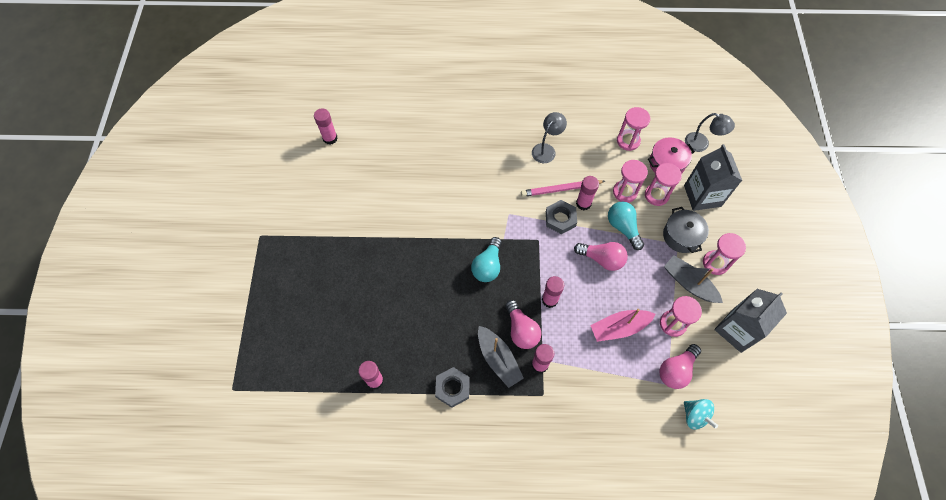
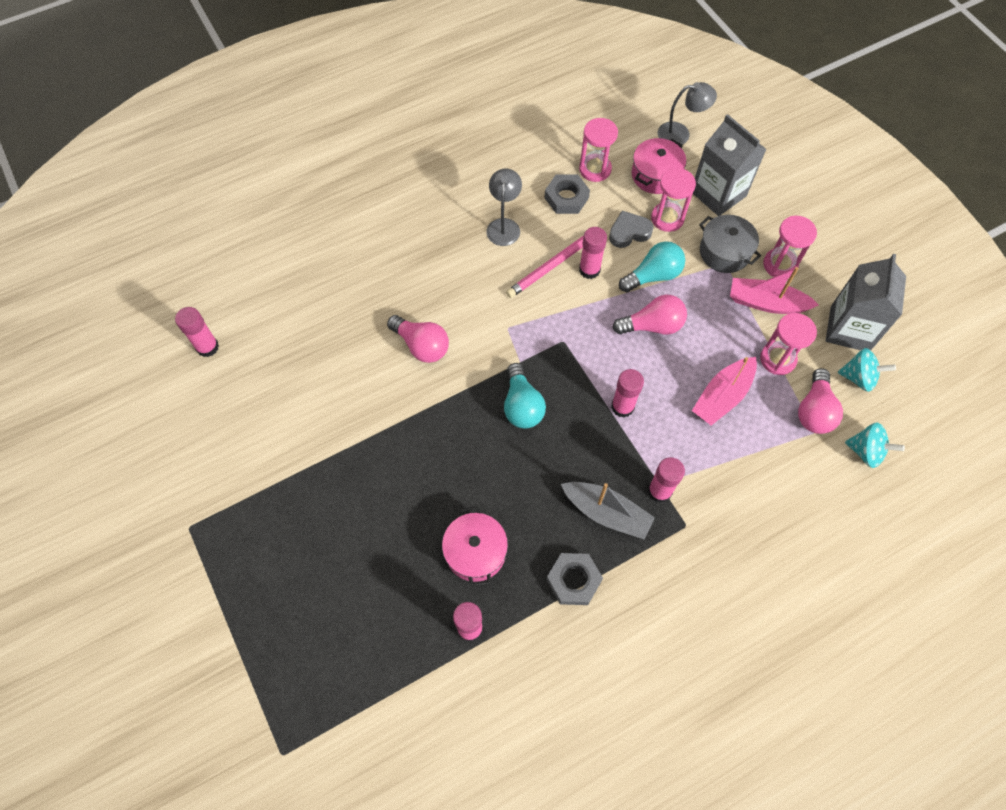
camera: 30 degrees left, 0 degrees up
(406, 338) = (475, 552): none -> pink pot
(521, 330) = (612, 462): pink light bulb -> pink light bulb (421, 346)
(560, 219) = (574, 302): grey nut -> grey nut (566, 197)
(623, 227) = (653, 276): turquoise light bulb -> turquoise light bulb turned 120 degrees clockwise
(624, 192) = (629, 232): pink hourglass -> grey heart
(689, 283) = (766, 303): grey boat -> pink boat
(722, 365) = (858, 377): none -> turquoise spinning top

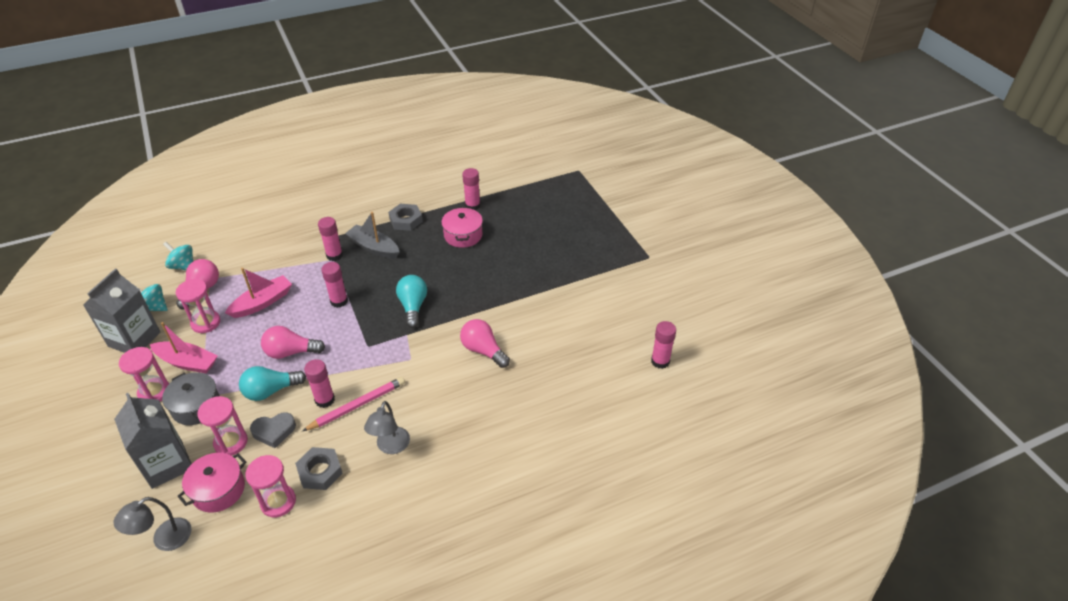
camera: 175 degrees left, 20 degrees down
(680, 134) = (164, 539): grey lamp -> grey lamp turned 45 degrees counterclockwise

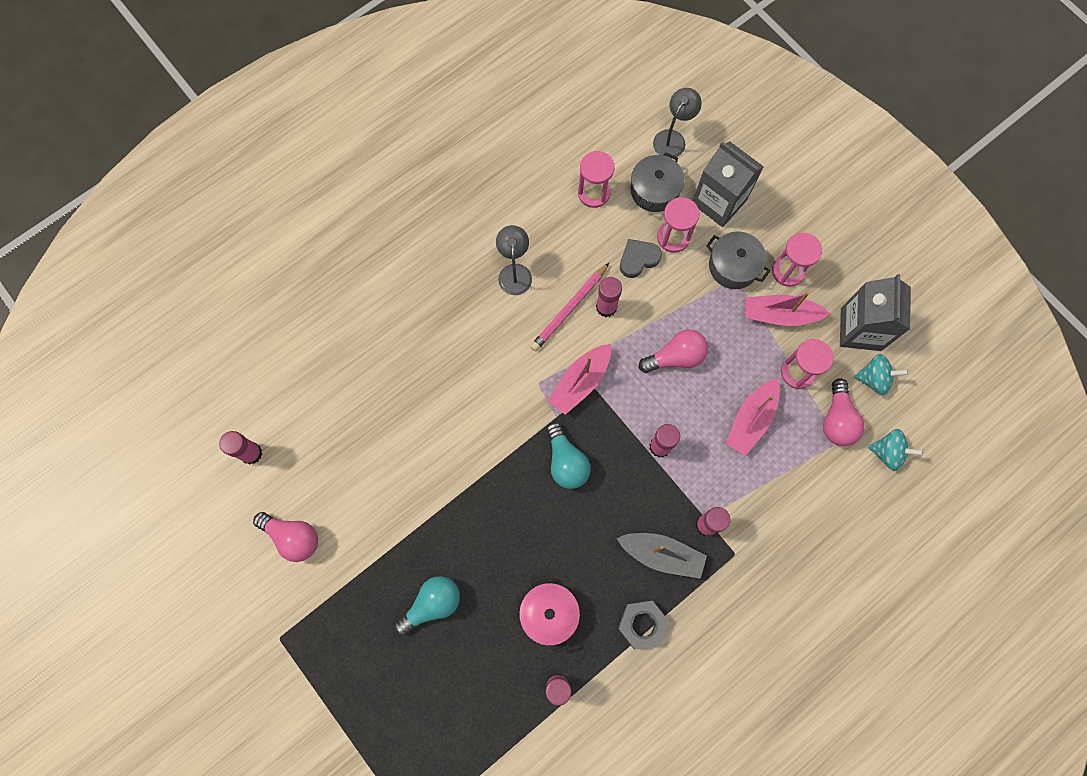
camera: 165 degrees right, 30 degrees up
(218, 490) = (654, 190): pink pot -> grey pot
(271, 391) = (668, 303): turquoise light bulb -> turquoise light bulb (432, 604)
(320, 471) = (571, 230): grey nut -> none
(376, 352) = (580, 382): none -> pink boat
(483, 350) = (459, 416): pink light bulb -> pink light bulb (293, 537)

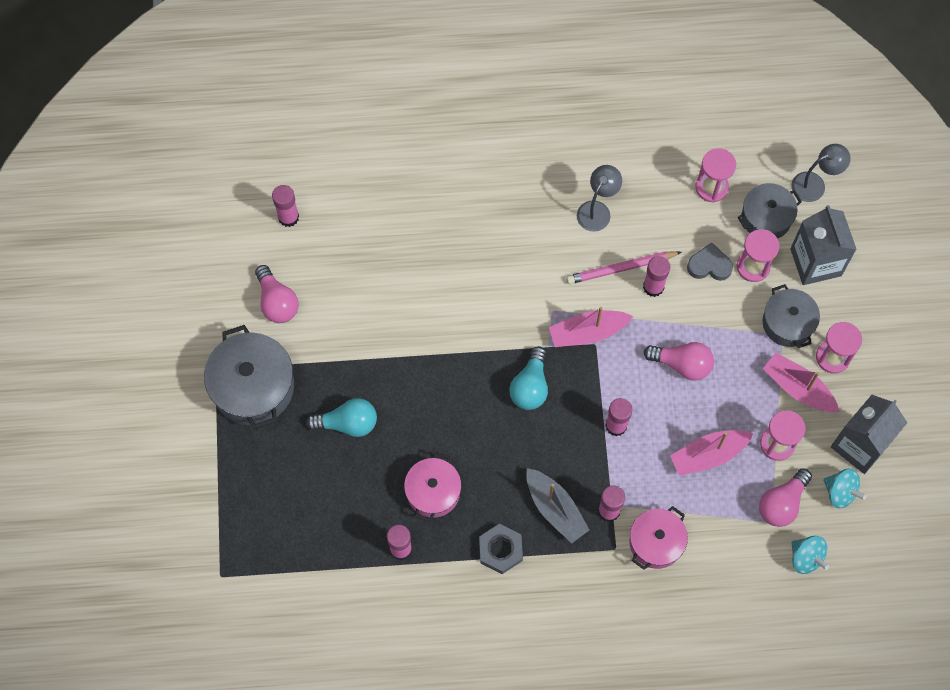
camera: 35 degrees right, 5 degrees down
(324, 630) = (253, 386): none -> grey pot
(763, 525) = (656, 542): none -> pink pot

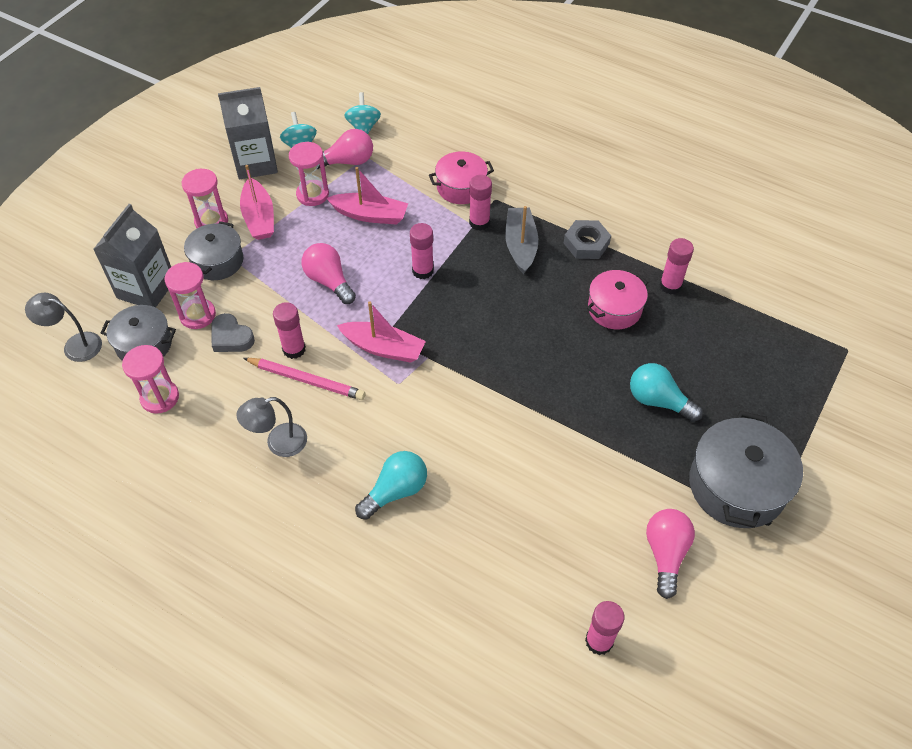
camera: 145 degrees left, 15 degrees down
(530, 386) = (469, 337): turquoise light bulb -> turquoise light bulb (395, 491)

